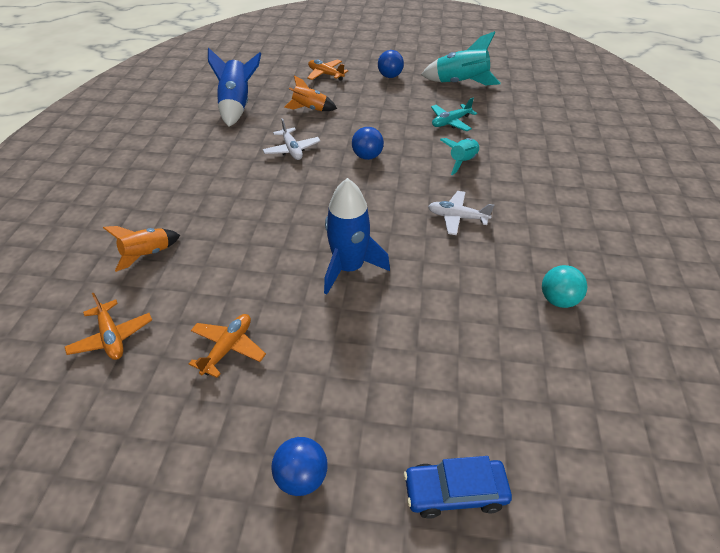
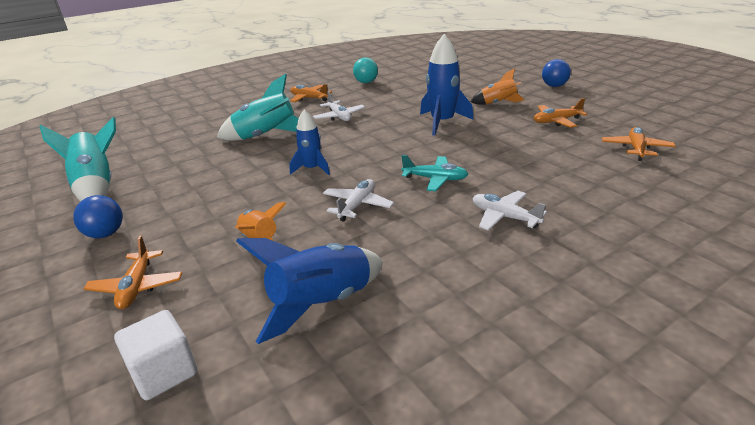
camera: 130 degrees left, 15 degrees down
(148, 254) = (584, 181): orange rocket -> orange rocket (498, 103)
(189, 189) = (504, 217): none -> white plane
(262, 69) = (164, 372): none -> white cube
(367, 156) = (312, 169): blue ball -> blue rocket
(450, 122) = (200, 161): turquoise plane -> turquoise plane (435, 179)
(455, 492) = (497, 70): blue car -> none
(462, 162) = (266, 136): turquoise rocket -> turquoise rocket, size x1.60
(544, 227) = (309, 98): none -> orange plane

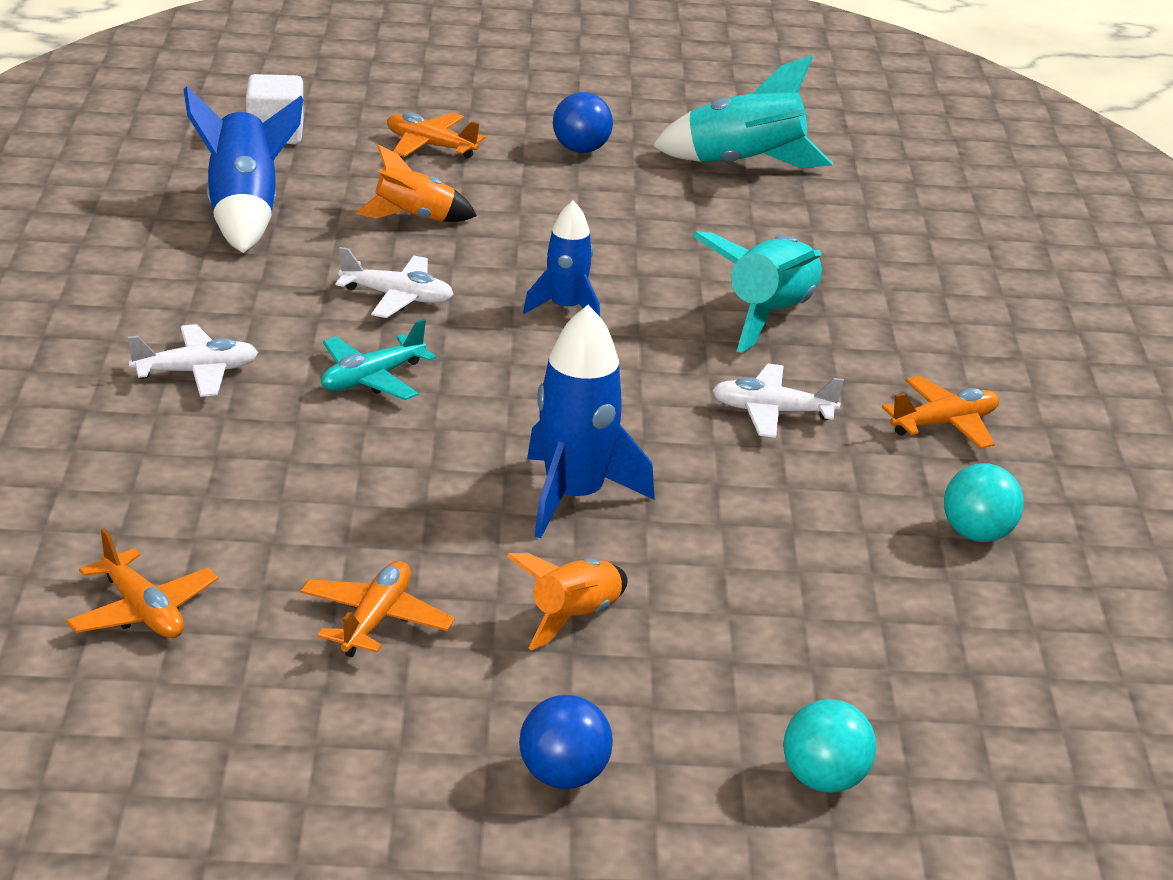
camera: 120 degrees right, 0 degrees up
(357, 205) = (397, 297): white plane -> white plane turned 45 degrees counterclockwise
(496, 70) = (824, 780): none -> turquoise ball

